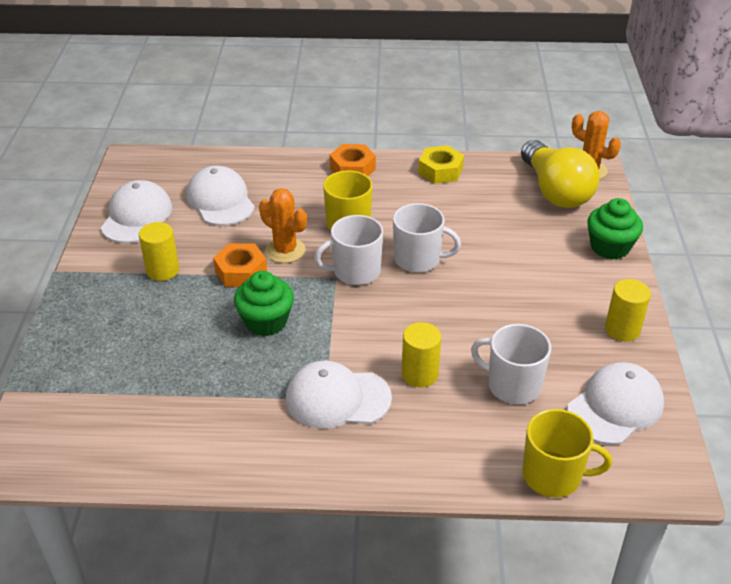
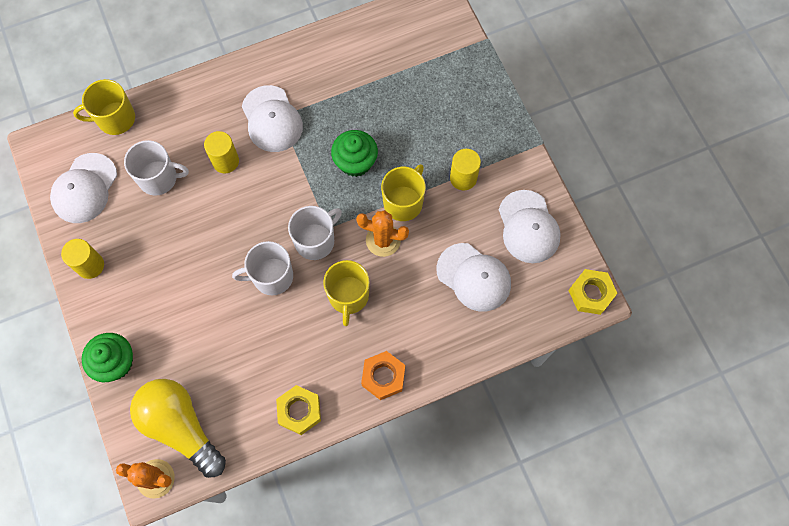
camera: 155 degrees right, 30 degrees up
(129, 162) = (591, 294): none -> yellow nut
(241, 271) = (403, 202): orange nut -> yellow mug
(337, 398) = (272, 119): white cap -> white cap turned 90 degrees clockwise

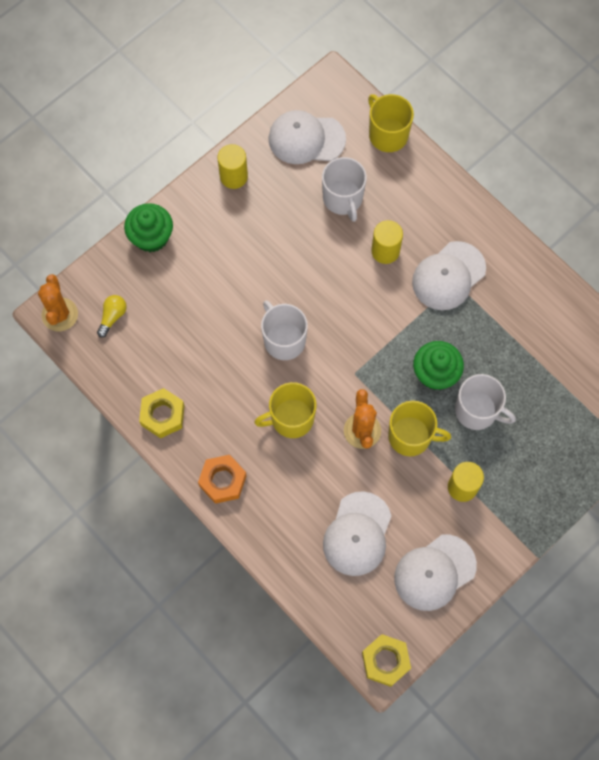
camera: 70 degrees right, 0 degrees up
(181, 427) = (112, 317): yellow light bulb -> yellow light bulb, size x0.41
(315, 241) = (336, 366): white mug -> white mug (477, 411)

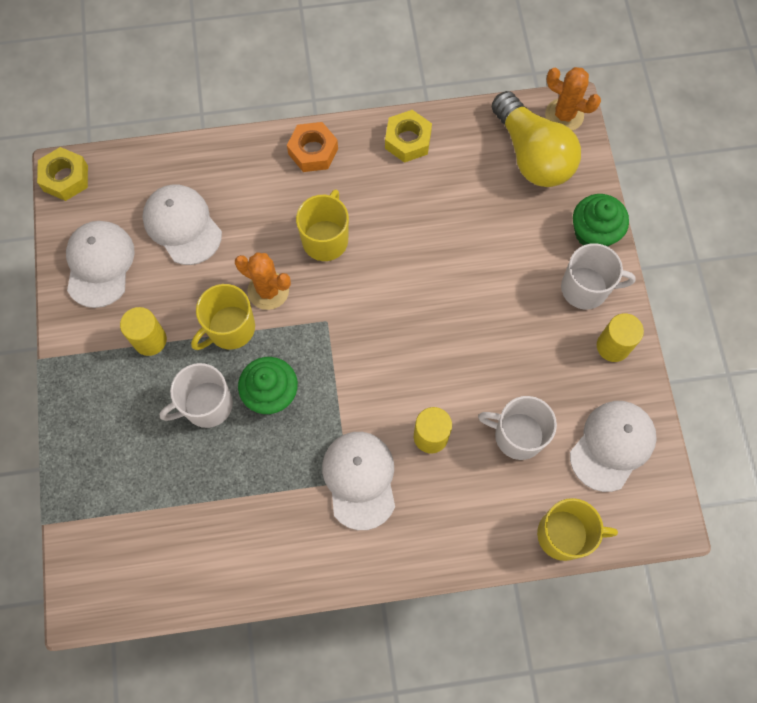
camera: 125 degrees right, 0 degrees up
(112, 317) = (532, 155): yellow light bulb -> yellow light bulb, size x2.47
(284, 340) = (405, 281): white mug -> white mug (585, 288)

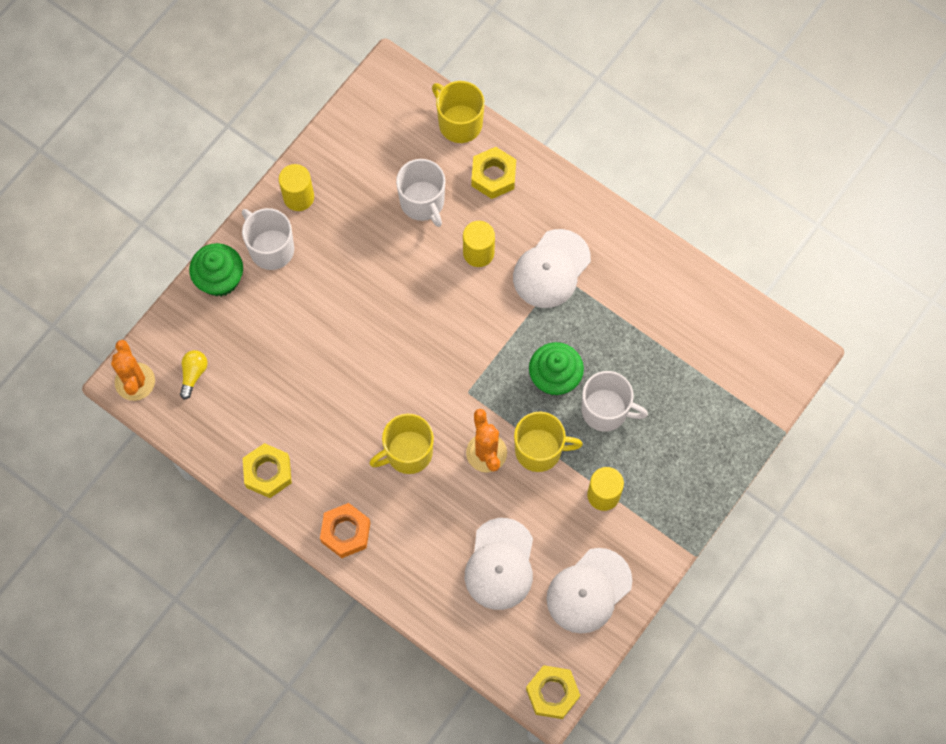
camera: 135 degrees left, 0 degrees up
(487, 514) = (493, 176): none -> yellow nut
(532, 155) = (193, 374): yellow light bulb -> yellow light bulb, size x0.41
(612, 445) = (371, 142): white cap -> none

